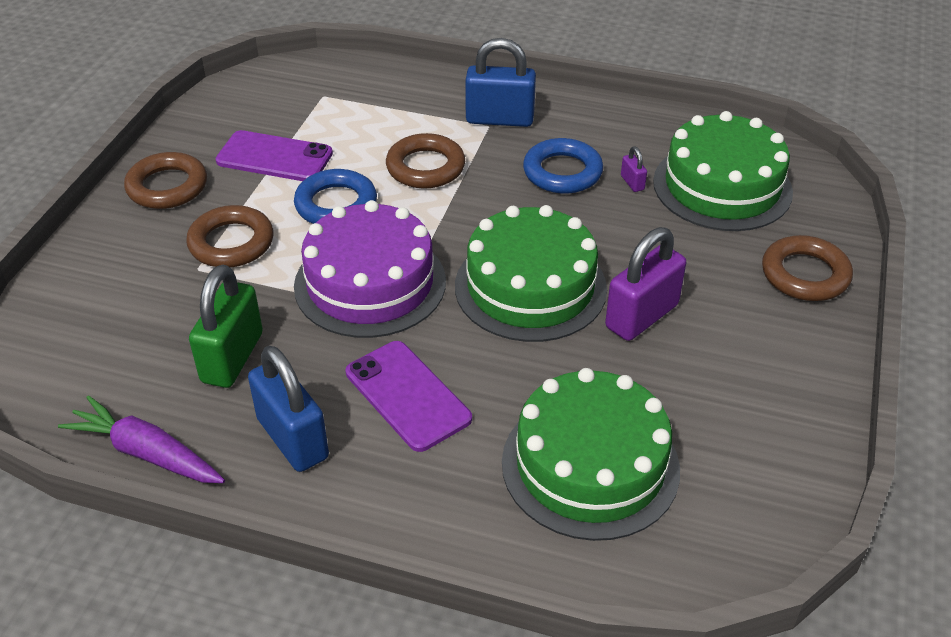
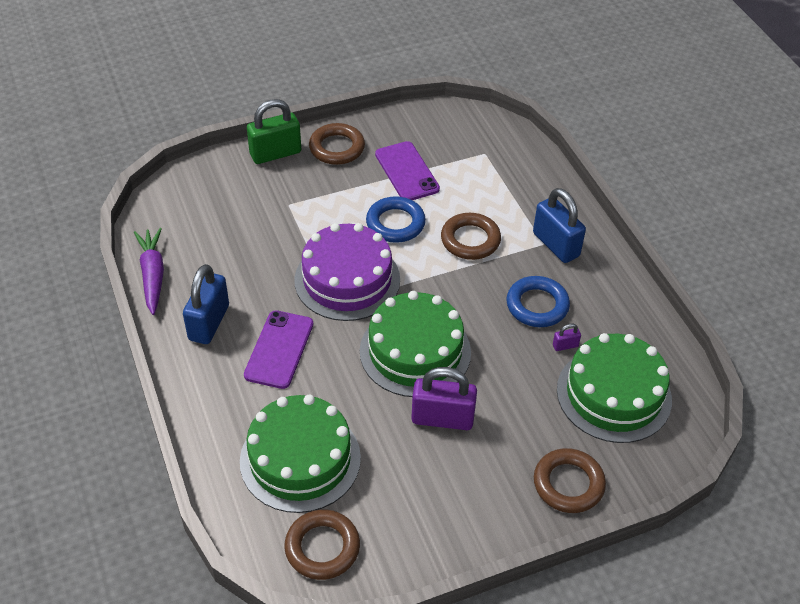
camera: 50 degrees right, 5 degrees up
(231, 243) = (321, 203): brown ring -> brown ring (322, 548)
(232, 358) = (240, 262): green padlock -> green padlock (275, 153)
(632, 183) = (565, 345): purple padlock -> purple padlock turned 45 degrees clockwise

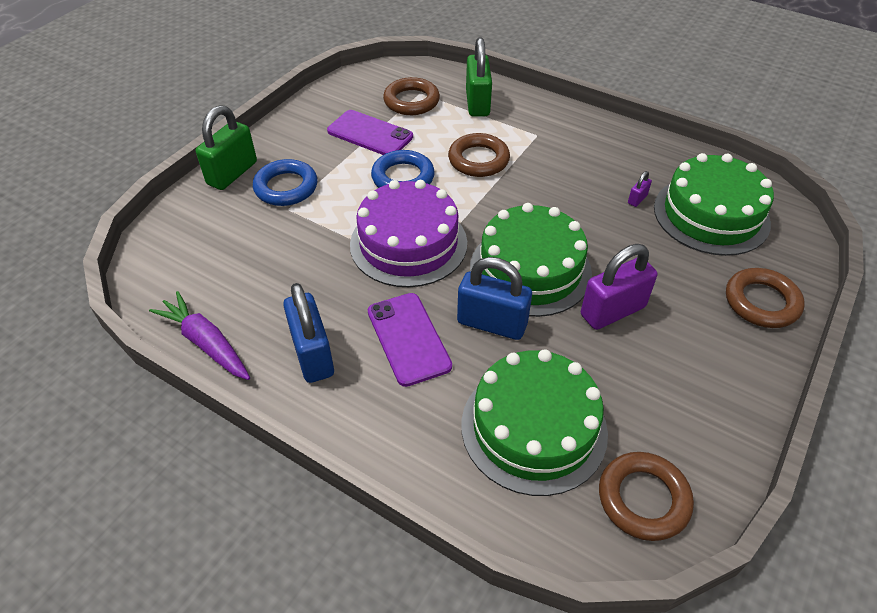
camera: 35 degrees left, 0 degrees up
(337, 148) = (287, 143): brown ring -> brown ring (411, 101)
(523, 188) = (477, 103): none -> green padlock
(537, 305) = (583, 181): blue ring -> blue ring (286, 187)
(556, 245) = (547, 131): blue padlock -> blue padlock (492, 323)

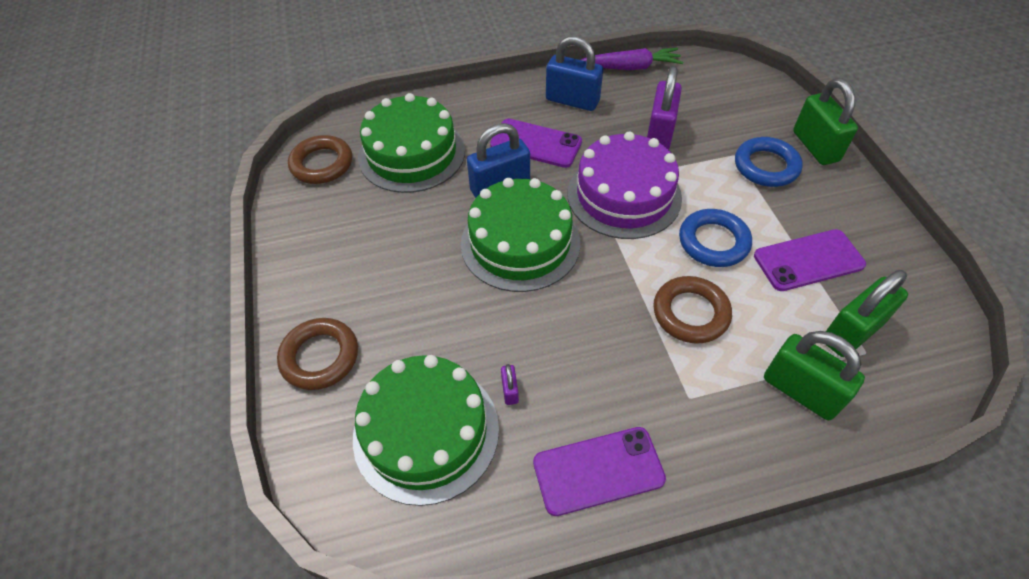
camera: 135 degrees right, 5 degrees up
(411, 101) = (851, 332): brown ring -> green padlock
(613, 311) = (430, 257): purple padlock -> purple padlock (659, 134)
(624, 143) = (598, 471): none -> purple phone

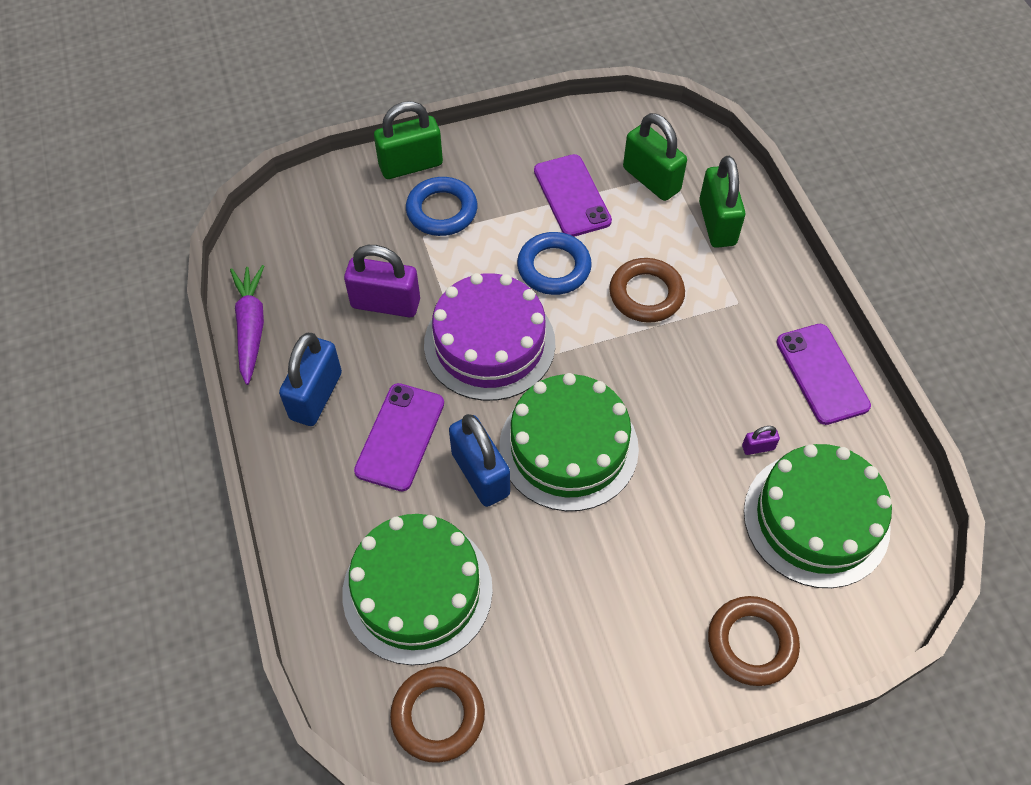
camera: 95 degrees left, 5 degrees up
(800, 391) = (717, 223): green padlock -> green padlock turned 45 degrees counterclockwise

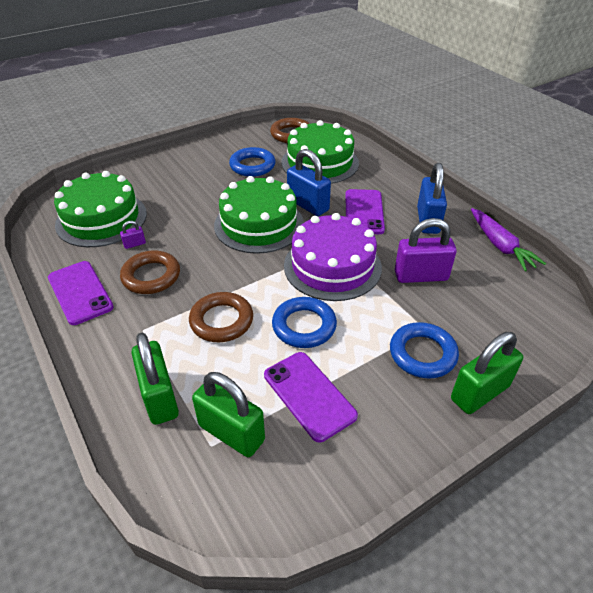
camera: 165 degrees right, 15 degrees down
(546, 612) = (252, 166): none -> blue ring
(751, 643) = (145, 172): brown ring -> brown ring (151, 276)

